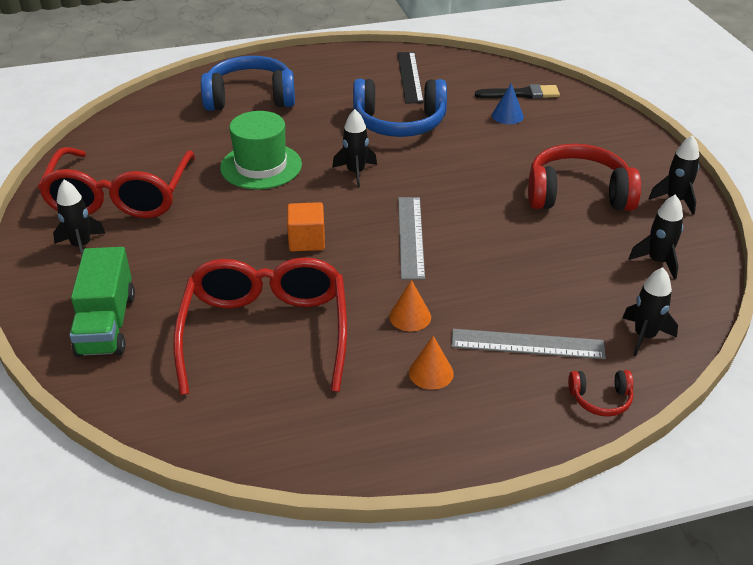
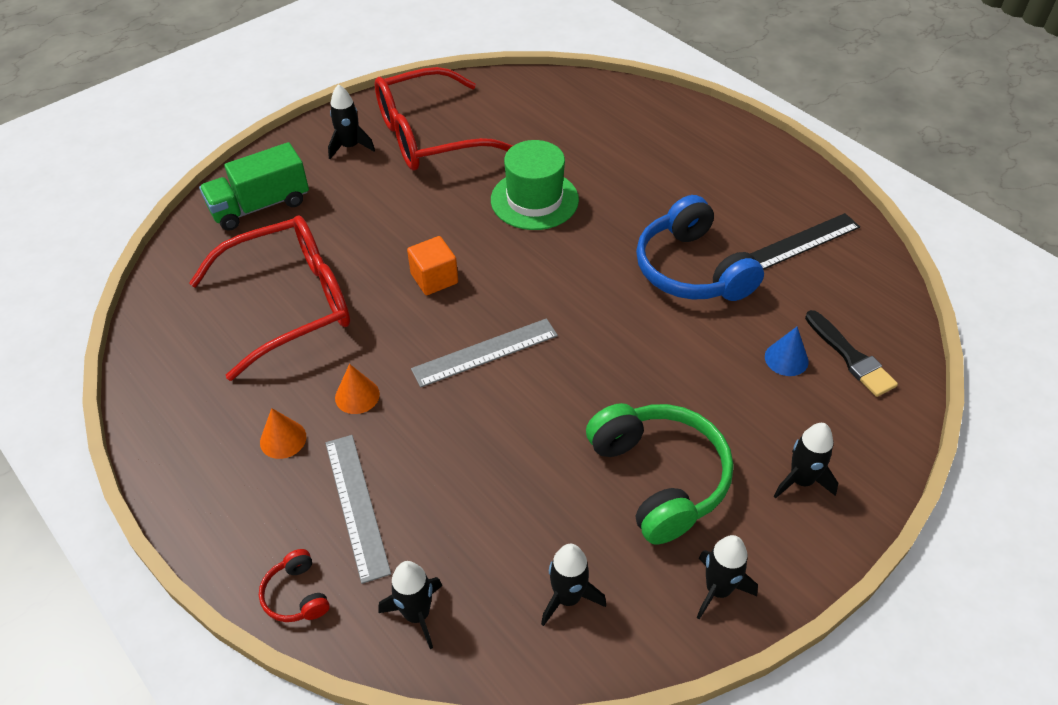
camera: 65 degrees right, 10 degrees up
(250, 98) = (649, 143): blue headphones -> none
(355, 172) = (570, 270): black rocket -> black rocket (801, 480)
(577, 194) = (659, 478): red headphones -> green headphones

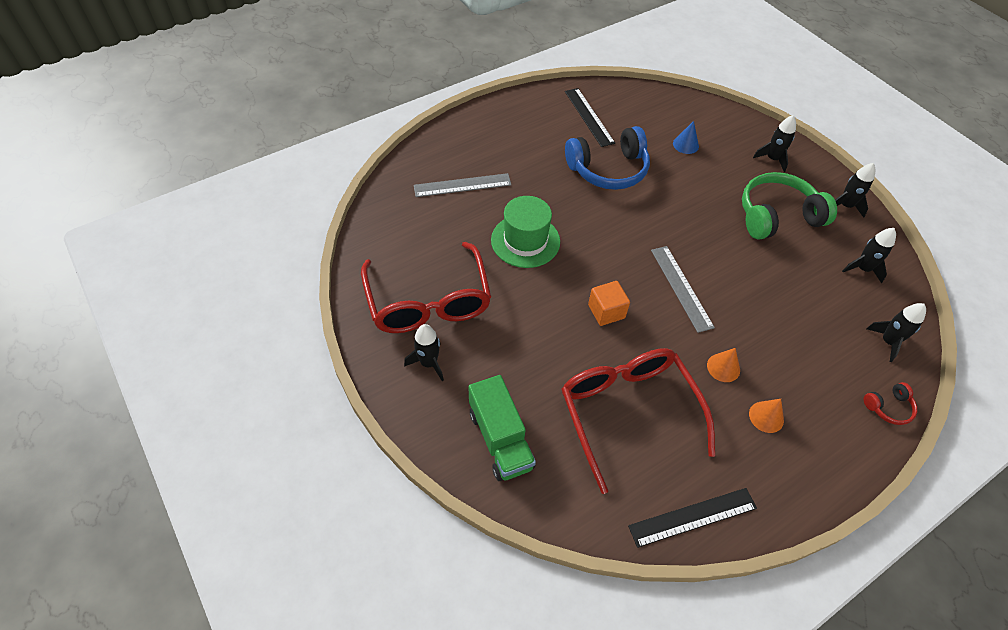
camera: 85 degrees left, 5 degrees up
(158, 361) = (692, 517): none -> black ruler
(357, 505) = (816, 371): grey ruler -> grey ruler (462, 185)
(850, 356) = (684, 119): black brush -> none

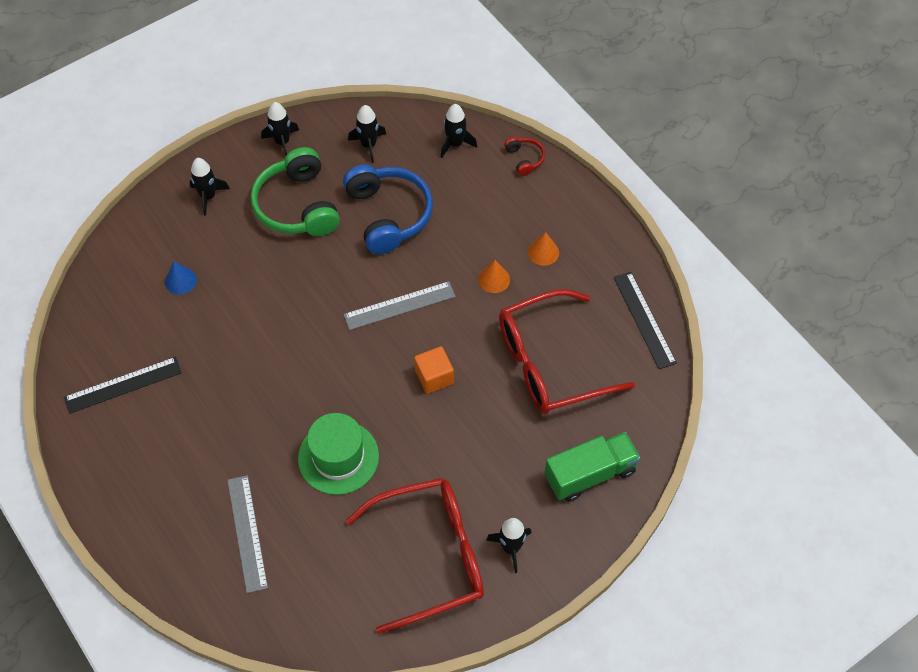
camera: 90 degrees left, 5 degrees up
(608, 169) = (222, 366): blue headphones -> blue headphones (388, 215)

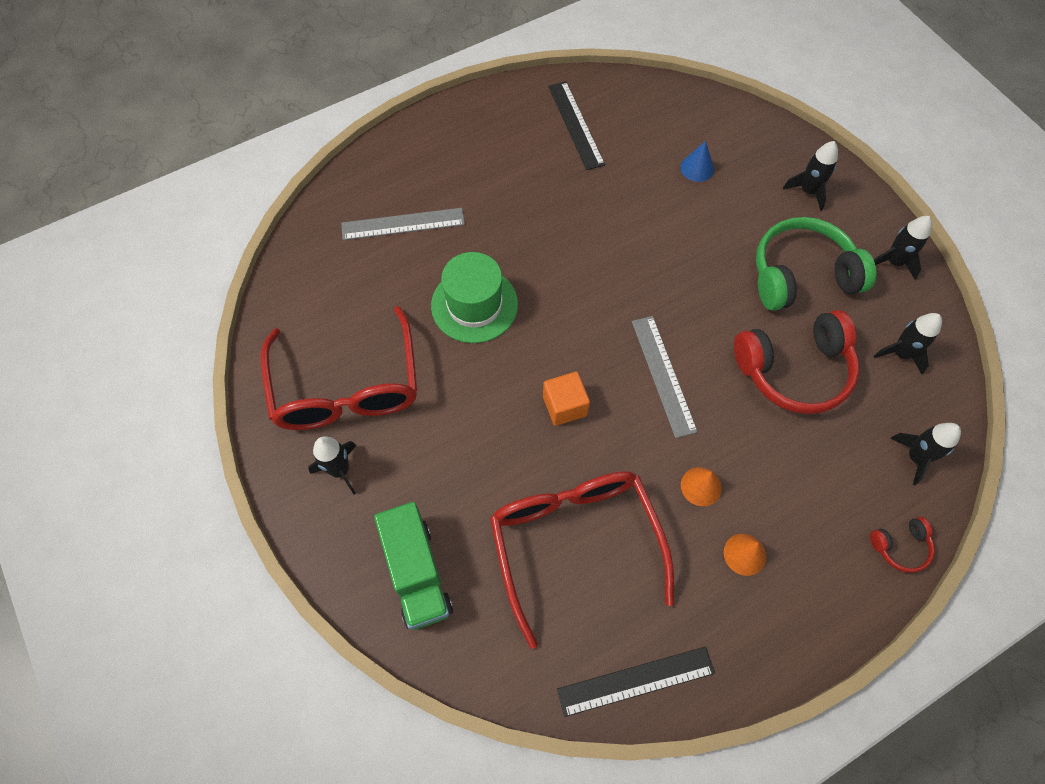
camera: 95 degrees right, 5 degrees up
(388, 215) = (794, 370): blue headphones -> red headphones

